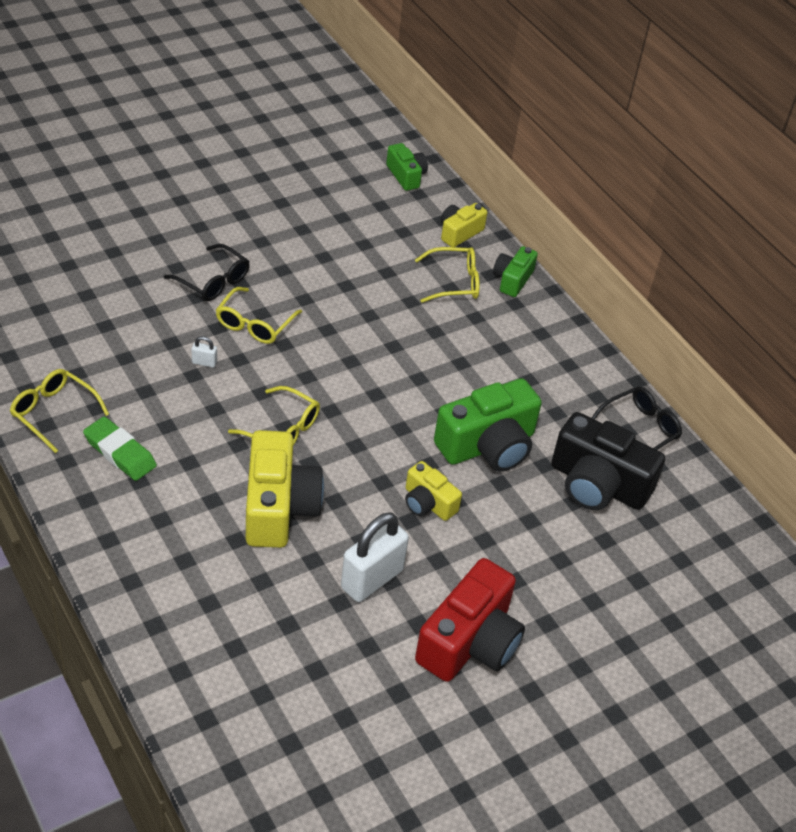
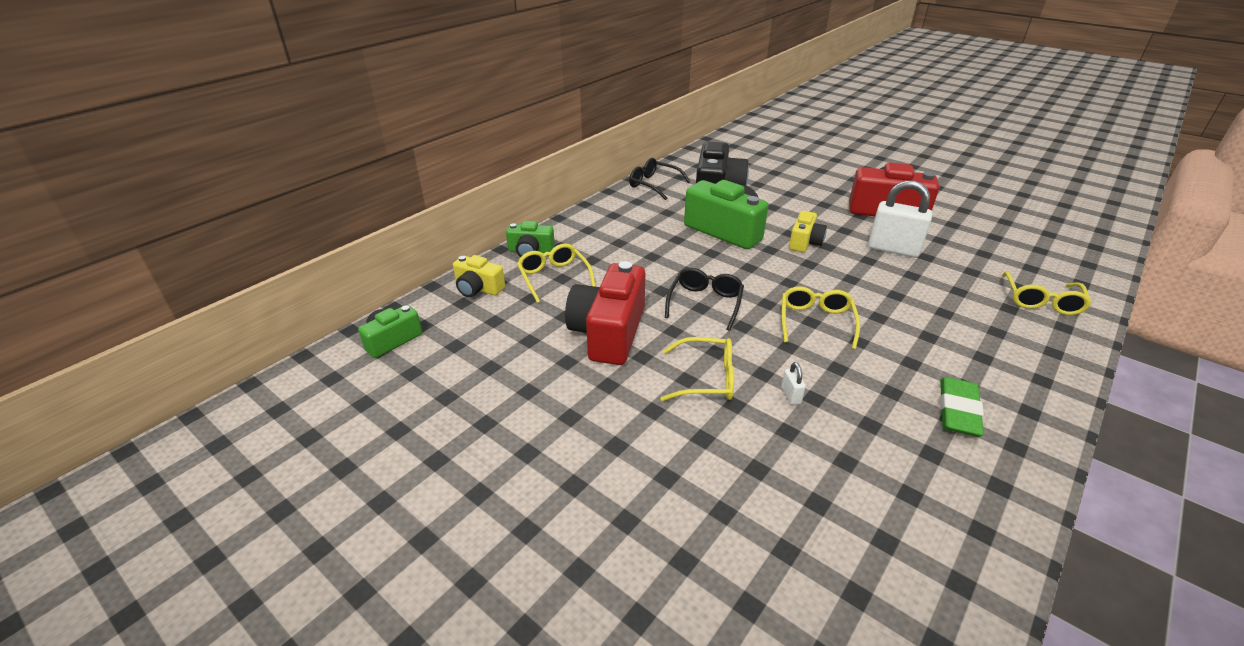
camera: 105 degrees left, 10 degrees down
(54, 413) = (979, 487): yellow glasses -> yellow glasses (1041, 301)
(213, 281) = (667, 433): black glasses -> black glasses (705, 303)
(278, 507) = (890, 301): yellow camera -> none
(348, 290) = (608, 332): none -> red camera

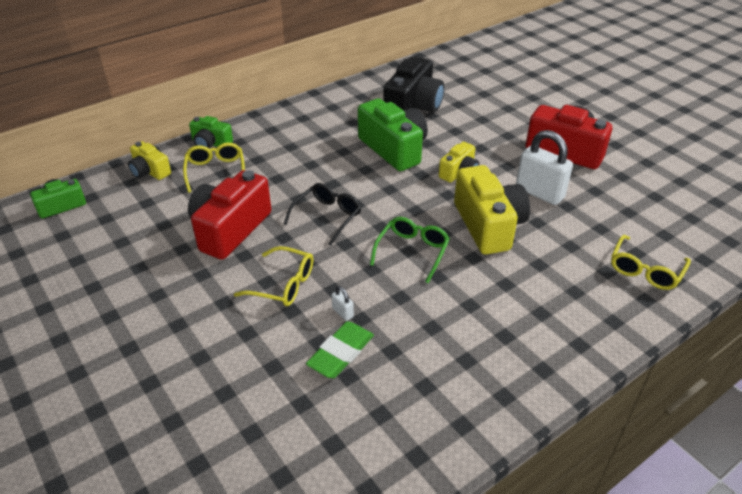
camera: 15 degrees right, 5 degrees up
(654, 185) = (359, 91): black glasses -> none
(791, 395) = (342, 313): white padlock -> white padlock turned 45 degrees counterclockwise
(816, 322) = (412, 252): yellow glasses -> green glasses
(869, 285) = (488, 225): none -> yellow camera
(958, 411) = (477, 355): green eraser -> green eraser (341, 353)

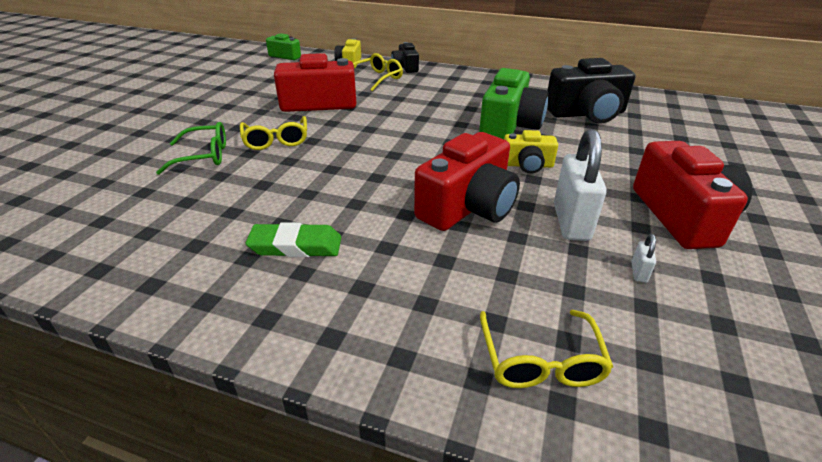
camera: 55 degrees right, 5 degrees down
(211, 143) = (405, 67): green camera -> black camera
(327, 217) = (377, 129): black glasses -> none
(341, 353) = (212, 189): green eraser -> green eraser (296, 246)
(342, 313) = (263, 174): white padlock -> white padlock (639, 272)
(412, 252) = (376, 179): green glasses -> green glasses (204, 156)
(488, 225) = (468, 207): yellow camera -> red camera
(645, 270) = (540, 361): yellow glasses -> yellow glasses turned 90 degrees counterclockwise

